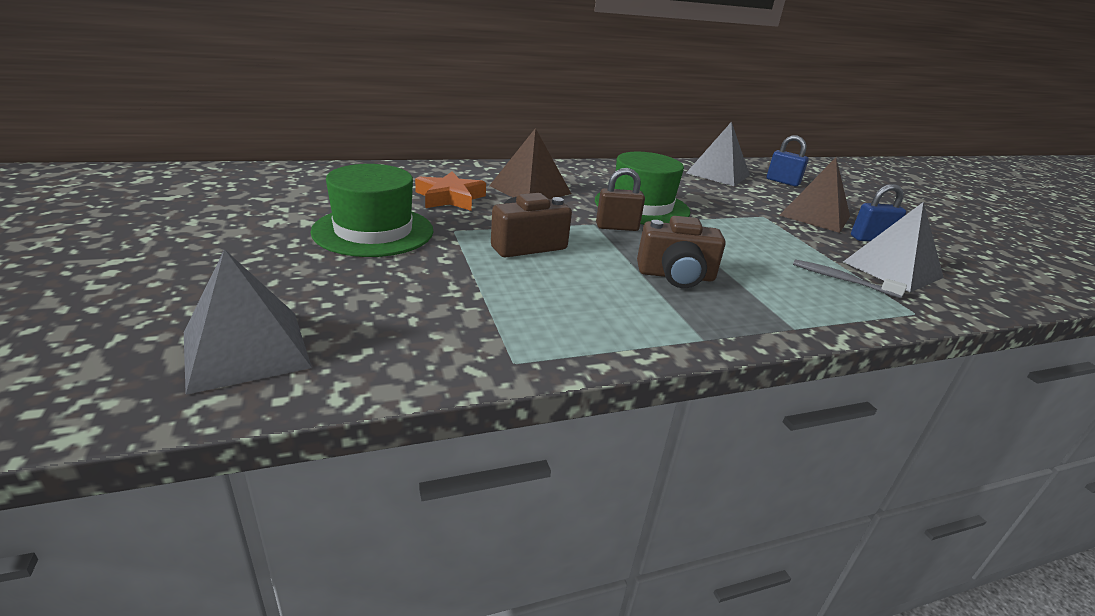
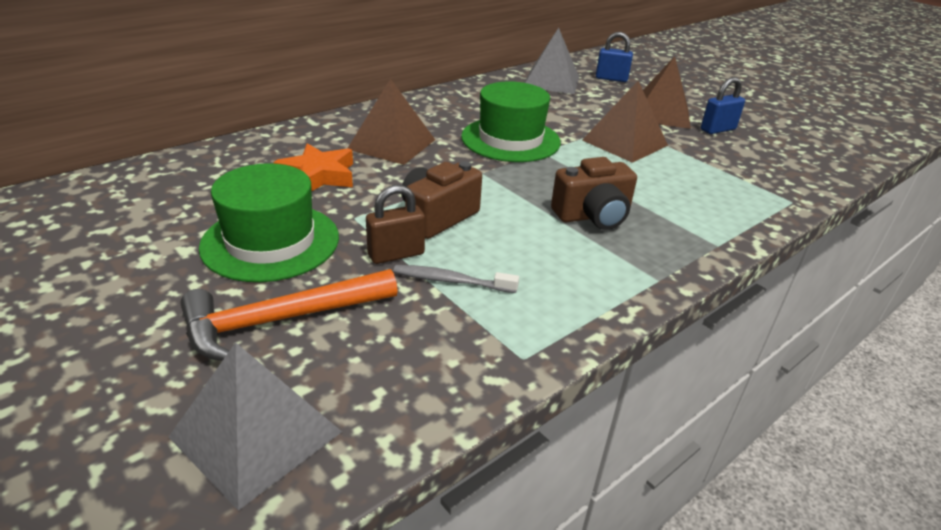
camera: 20 degrees left, 5 degrees up
(334, 282) = (281, 320): none -> orange hammer
(617, 227) = (505, 171): brown padlock -> brown padlock (396, 254)
(757, 230) = (625, 142): none -> brown pyramid
(842, 280) = (722, 182): grey toothbrush -> grey toothbrush (452, 281)
(892, 269) = (751, 159): grey pyramid -> none

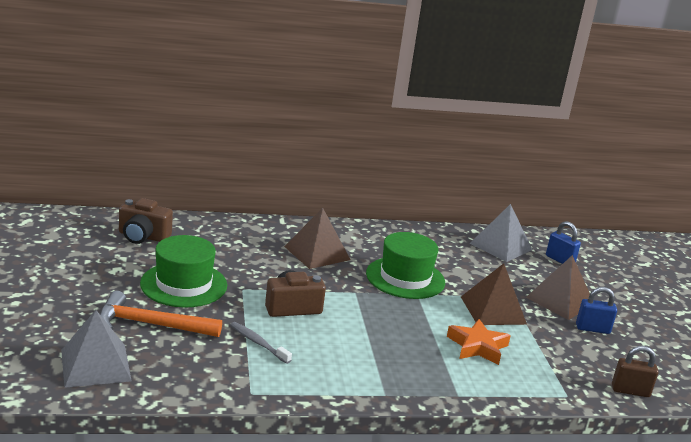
camera: 30 degrees right, 10 degrees down
(318, 176) = (248, 257): orange star -> orange star (477, 346)
(396, 254) = (243, 317): brown padlock -> brown padlock (630, 391)
(593, 216) = (395, 345): brown camera -> brown camera (143, 236)

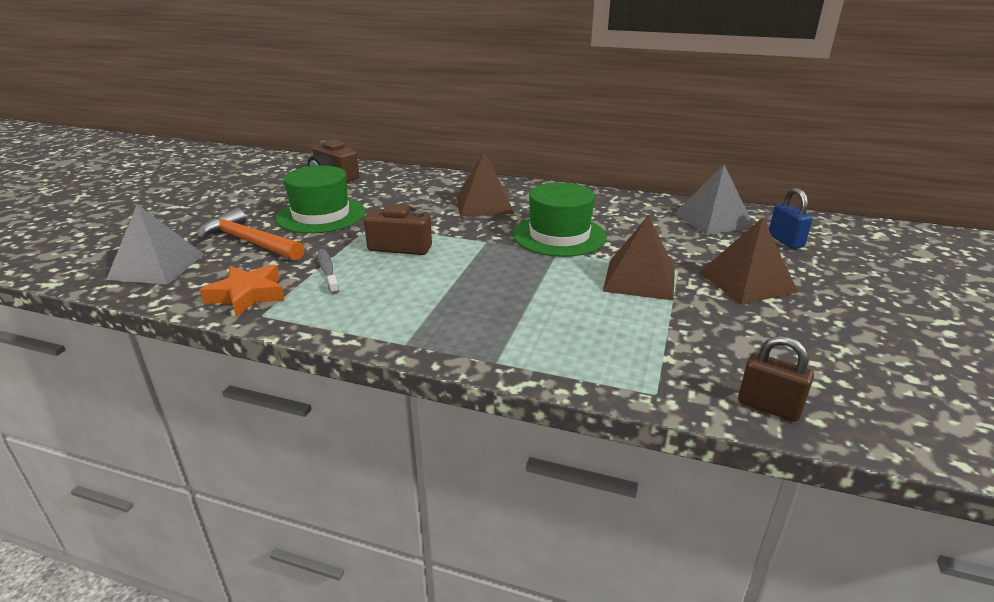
camera: 30 degrees right, 5 degrees up
(477, 346) = (579, 313): orange star -> orange star (247, 295)
(592, 329) = (770, 319): blue padlock -> none

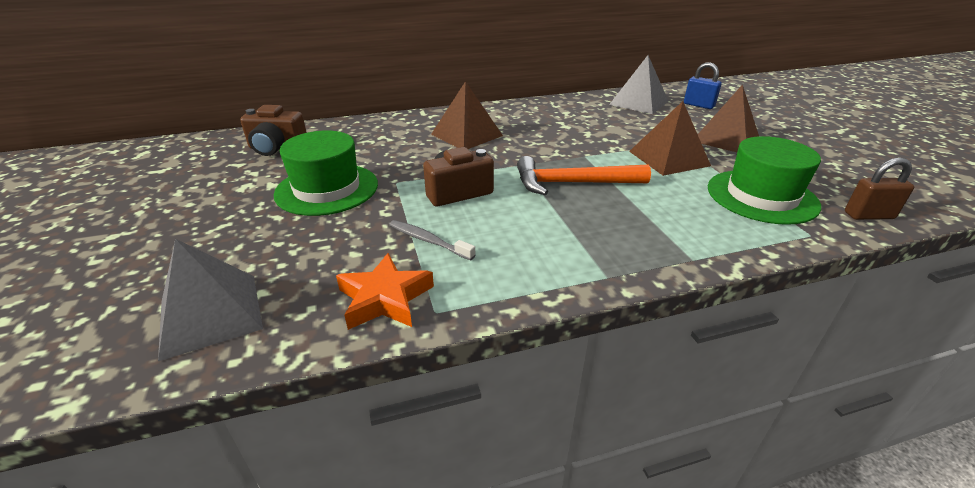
camera: 35 degrees left, 5 degrees up
(249, 242) = (289, 242): orange hammer -> orange hammer (573, 183)
(559, 236) = (565, 143): green hat -> green hat (761, 196)

